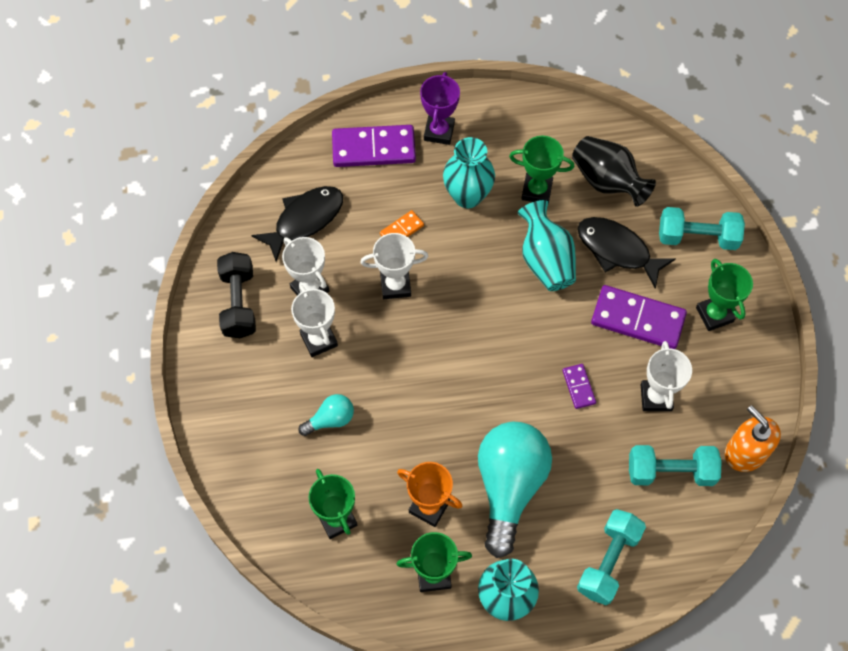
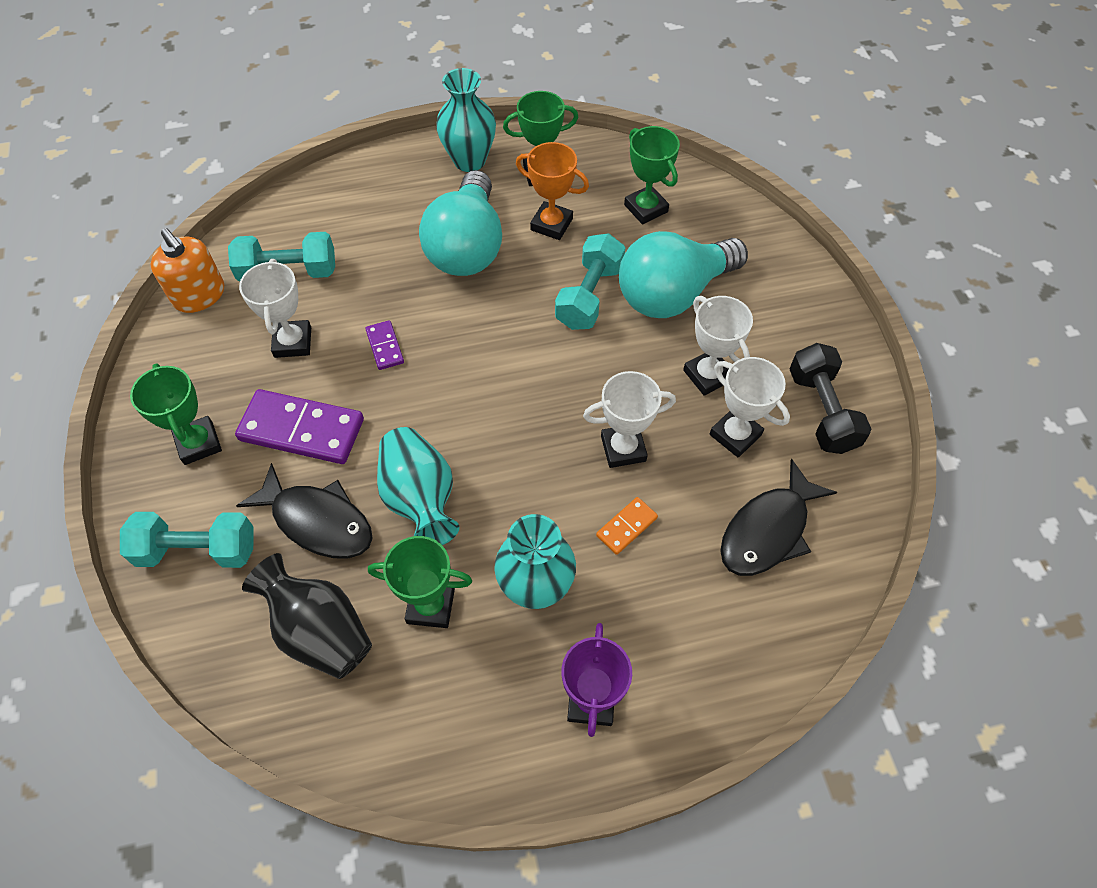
camera: 175 degrees right, 5 degrees down
(330, 419) = (673, 293): turquoise light bulb -> turquoise light bulb, size x2.16
(373, 148) = (692, 659): purple domino -> none
(608, 561) = (366, 194): turquoise dumbbell -> turquoise dumbbell (589, 296)

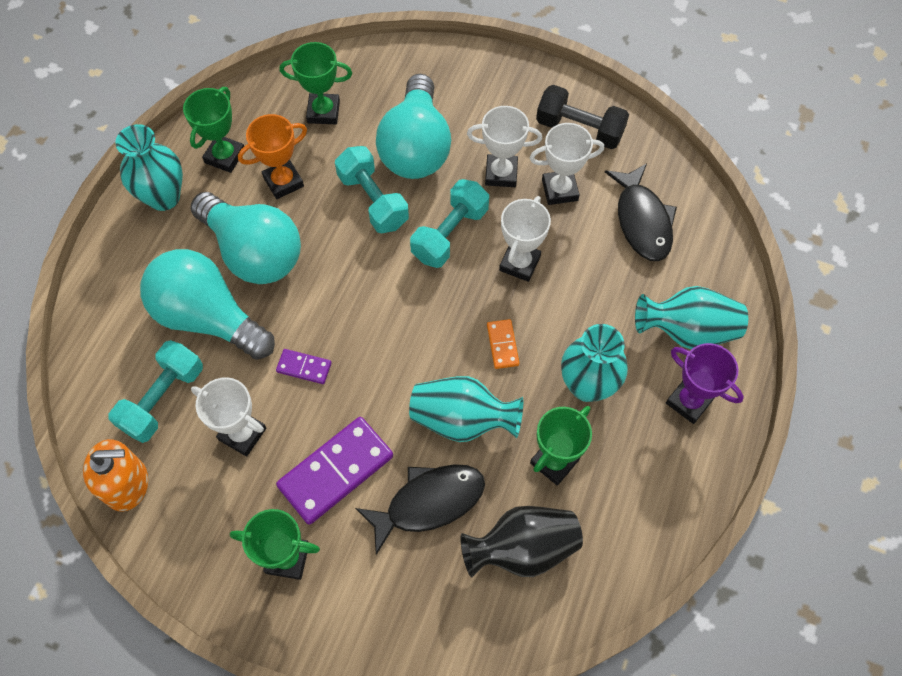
camera: 55 degrees left, 5 degrees up
(197, 550) = (390, 606): turquoise dumbbell -> turquoise dumbbell (450, 234)
(383, 254) = (208, 317): none -> turquoise light bulb
(626, 526) = (581, 300): orange domino -> orange domino (502, 345)
(674, 651) = (687, 330): none -> turquoise vase

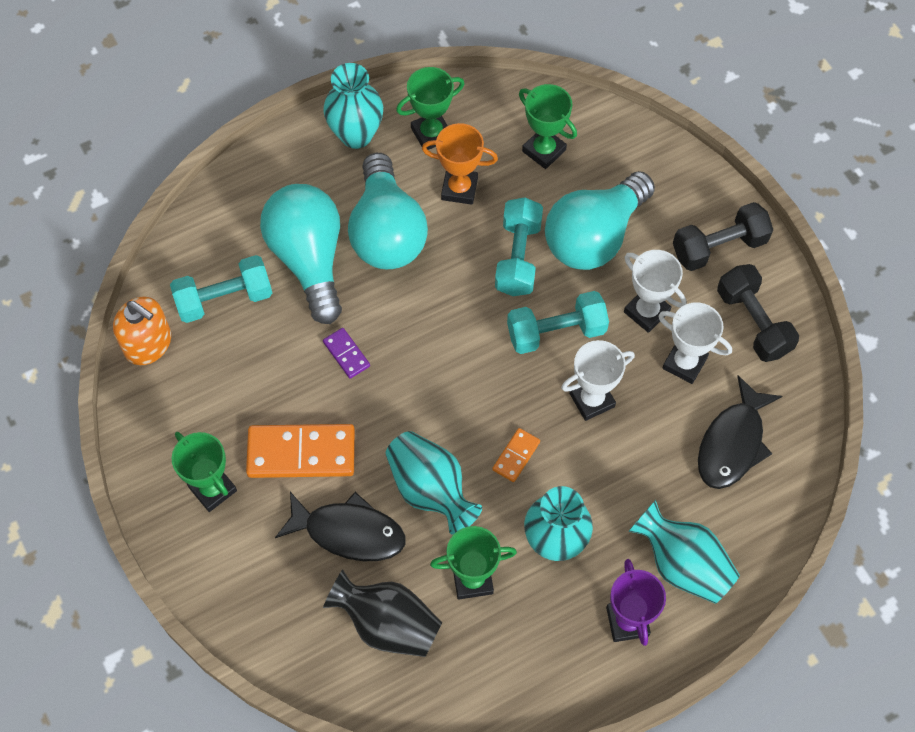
camera: 40 degrees right, 0 degrees up
(242, 434) = (258, 370): white trophy -> none
(336, 471) = (301, 453): purple domino -> orange domino
(509, 94) = (719, 247): none -> black dumbbell

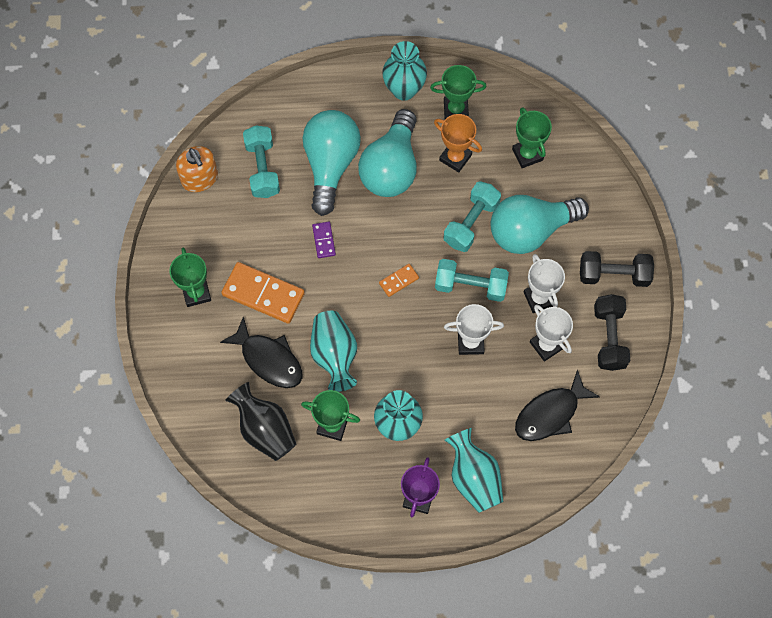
camera: 25 degrees right, 5 degrees up
(224, 299) = (262, 168): turquoise dumbbell -> turquoise dumbbell turned 75 degrees clockwise
(516, 456) = (401, 357): orange domino -> orange domino (398, 281)

